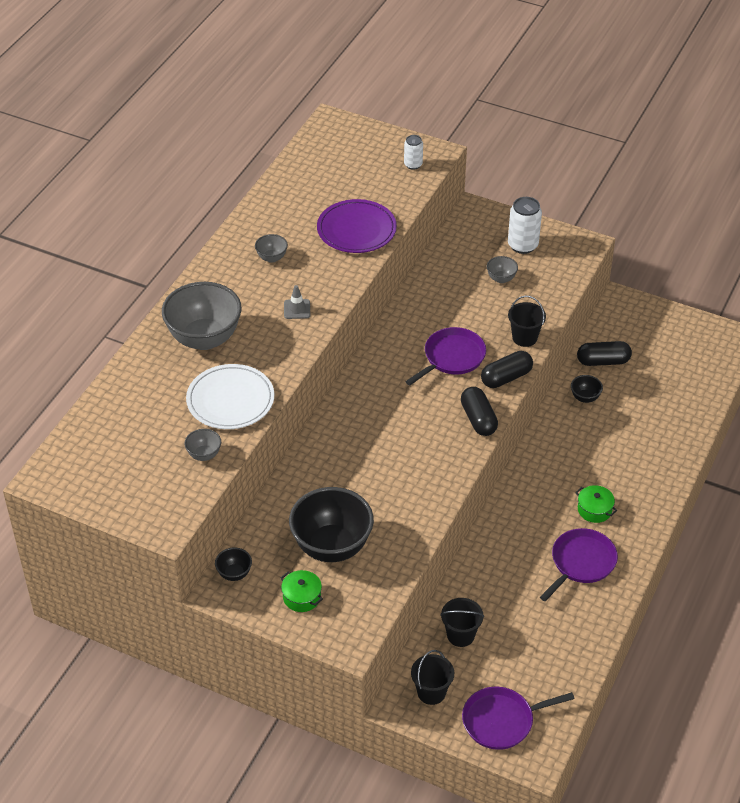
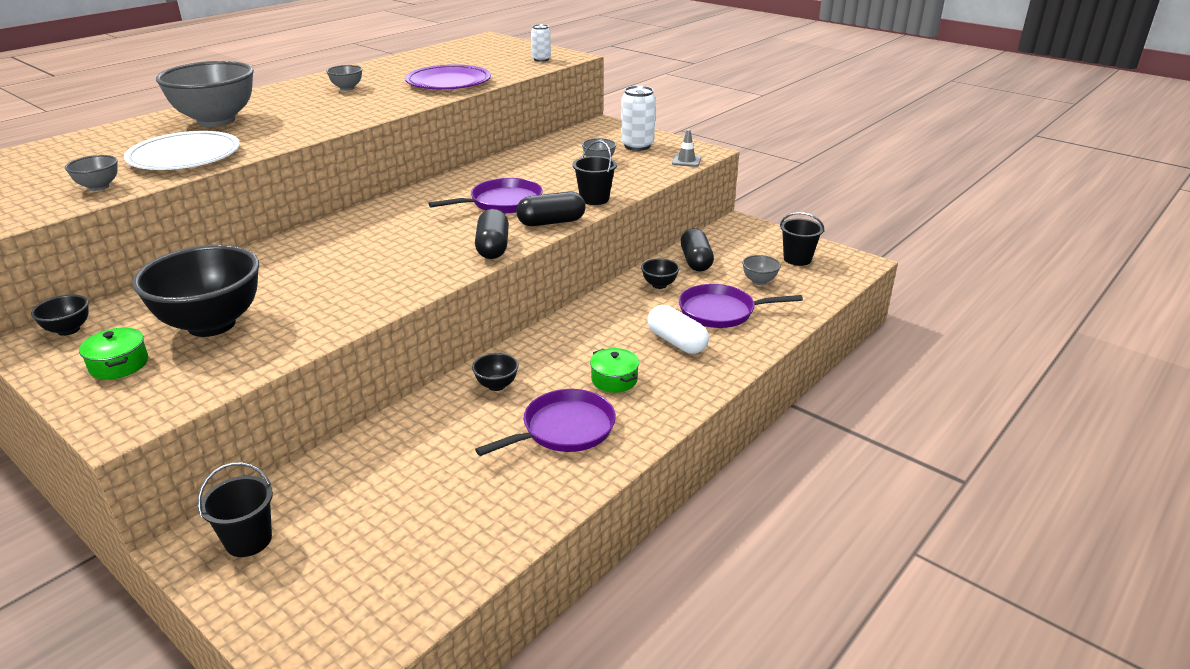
camera: 15 degrees right, 15 degrees down
(297, 309) = (333, 115): grey traffic cone -> grey traffic cone (686, 161)
(460, 635) = (346, 479): black bucket -> black bucket (797, 259)
(501, 721) = (316, 602): purple pan -> purple pan (720, 312)
(513, 533) = (496, 385): none -> black bowl
(603, 361) = (696, 261): black capsule -> black capsule turned 75 degrees clockwise
(623, 461) = (676, 342): none -> white capsule
(662, 377) = (759, 281): none -> grey bowl

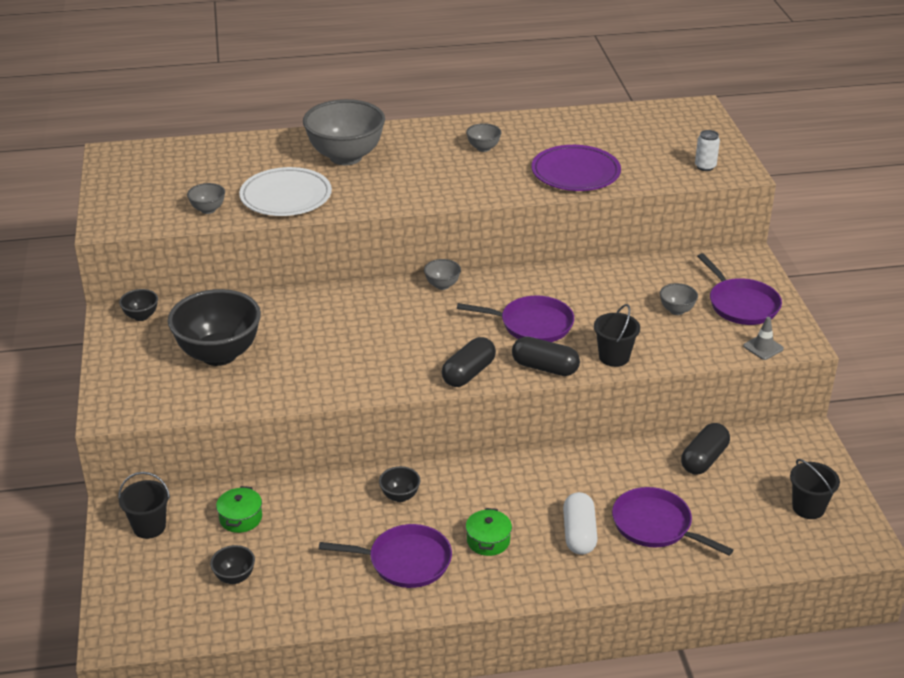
camera: 40 degrees right, 5 degrees up
(119, 365) = (144, 362): green pot -> green pot (240, 518)
(637, 146) = (741, 304): white can -> purple pan
(659, 285) = (637, 468): black bowl -> black bowl (234, 577)
(759, 281) = (734, 512): grey bowl -> grey bowl (442, 285)

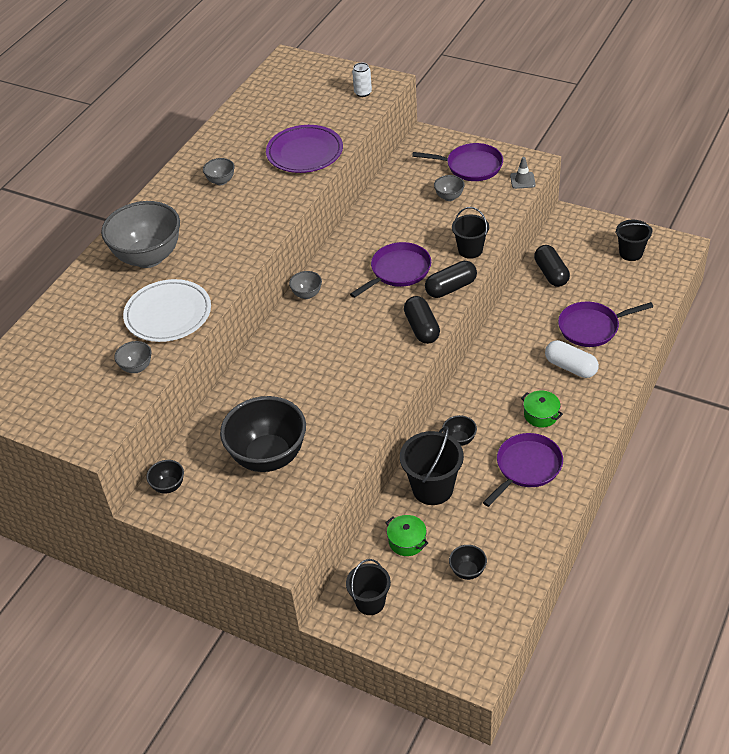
camera: 50 degrees left, 10 degrees up
(321, 505) = (432, 488): none -> black bucket

